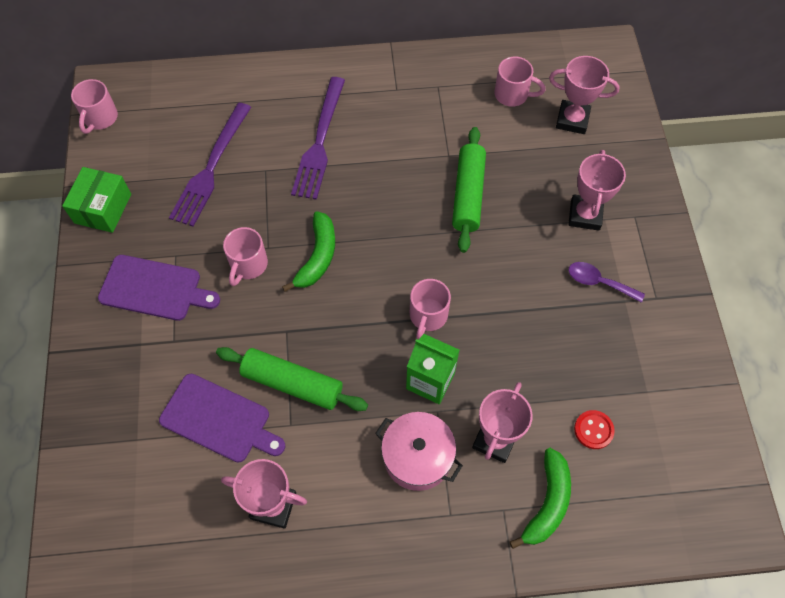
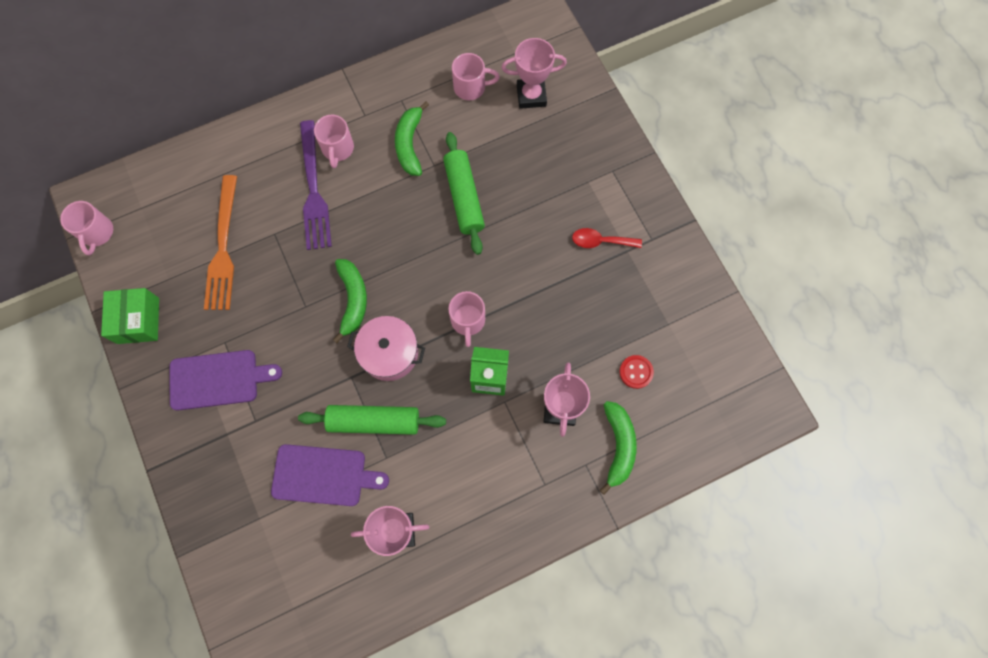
camera: 20 degrees left, 10 degrees up
(211, 168) = (223, 248): purple fork -> orange fork
(248, 265) = (294, 328): pink mug -> pink mug (338, 149)
(417, 457) = (502, 446): pink pot -> pink pot (389, 353)
(431, 129) = (410, 144): none -> green banana
(585, 215) = (570, 183): pink trophy -> none
(598, 282) = (600, 241): purple spoon -> red spoon

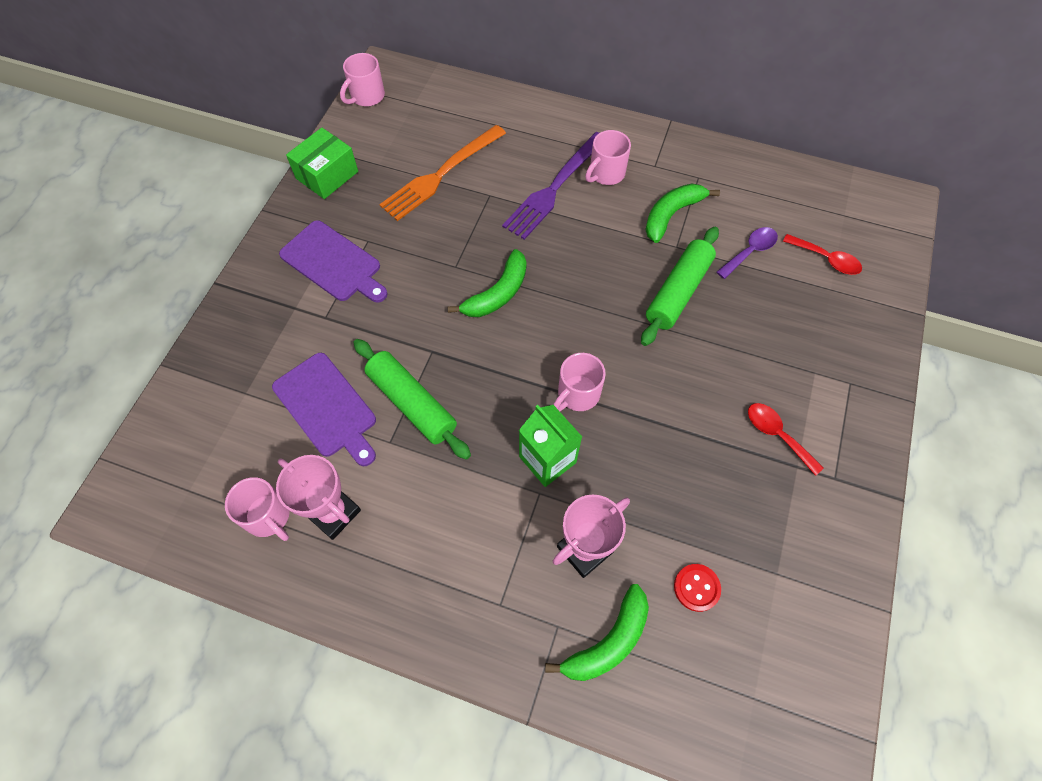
camera: 45 degrees right, 10 degrees down
(389, 353) = (483, 360): pink pot -> none
(471, 87) = (773, 212): pink mug -> pink mug (268, 516)
(482, 129) = (750, 251): none -> purple spoon
(531, 95) = (826, 259): pink trophy -> red spoon

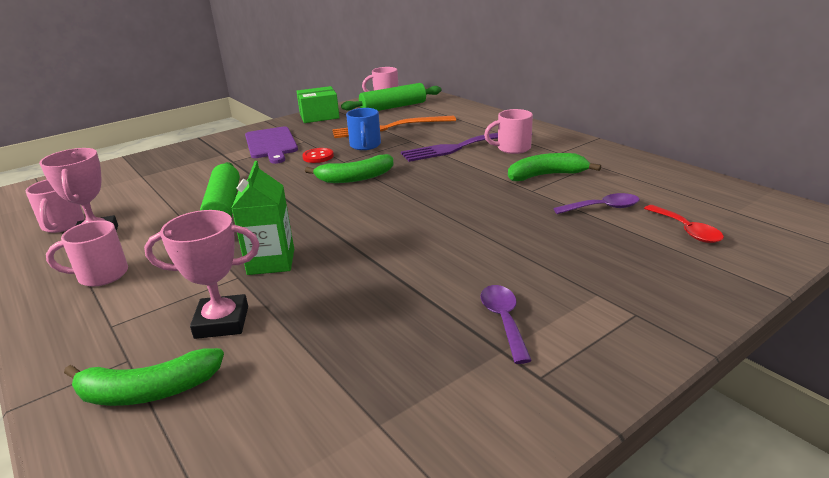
camera: 35 degrees right, 35 degrees down
(327, 408) = (172, 194): purple cutting board -> none
(449, 224) = (365, 145): none -> blue mug
(577, 394) = (344, 237): pink mug -> pink mug (101, 275)
(678, 292) = (504, 211): green rolling pin -> green rolling pin (393, 107)
(696, 588) = (280, 393): red button -> red button (318, 157)
(776, 435) = (503, 320): red spoon -> purple spoon

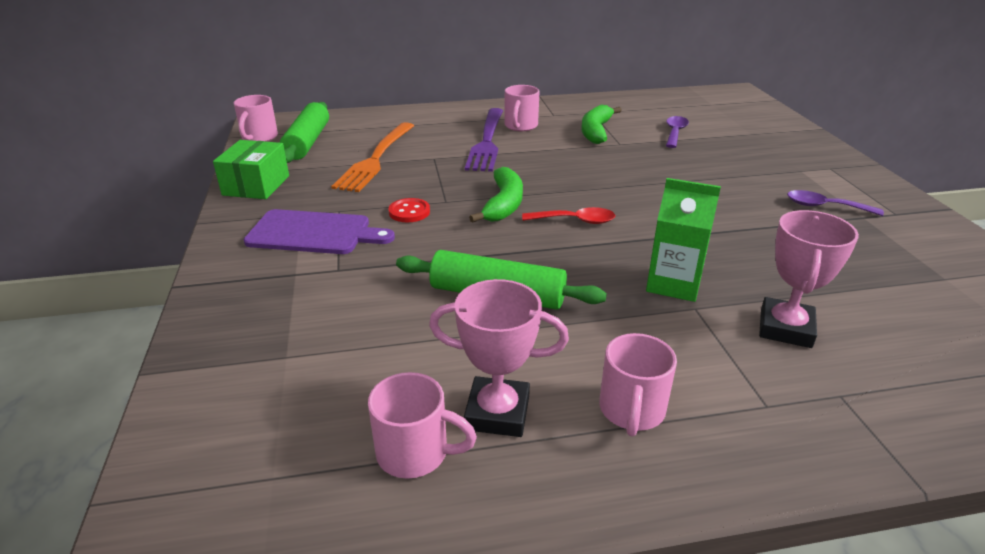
camera: 65 degrees left, 5 degrees up
(148, 391) = (897, 384): green banana -> none
(365, 145) = (413, 181): blue mug -> none
(686, 230) = (729, 123): red spoon -> red spoon (575, 221)

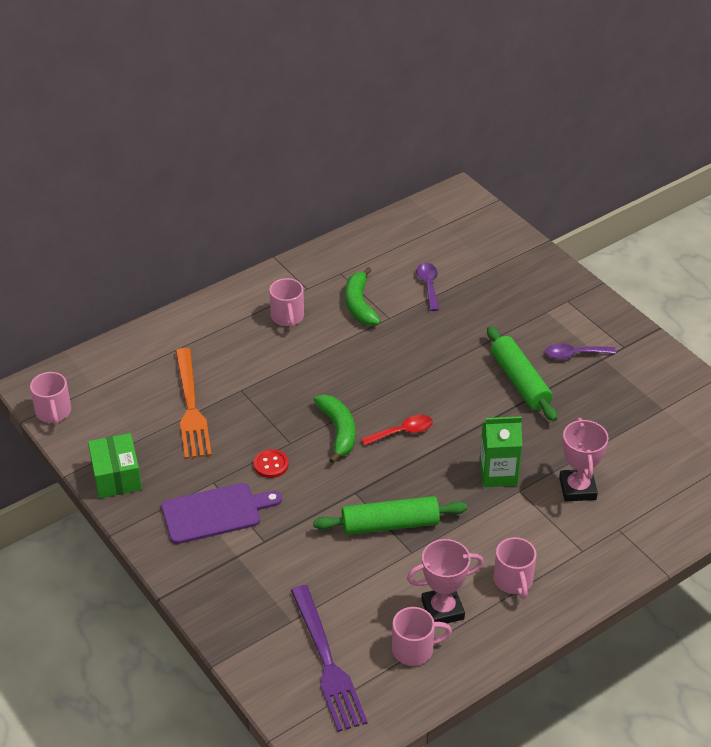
camera: 25 degrees left, 10 degrees up
(308, 142) = (107, 404): green rolling pin -> green rolling pin (520, 381)
(487, 142) = (272, 351): purple fork -> purple fork (327, 662)

